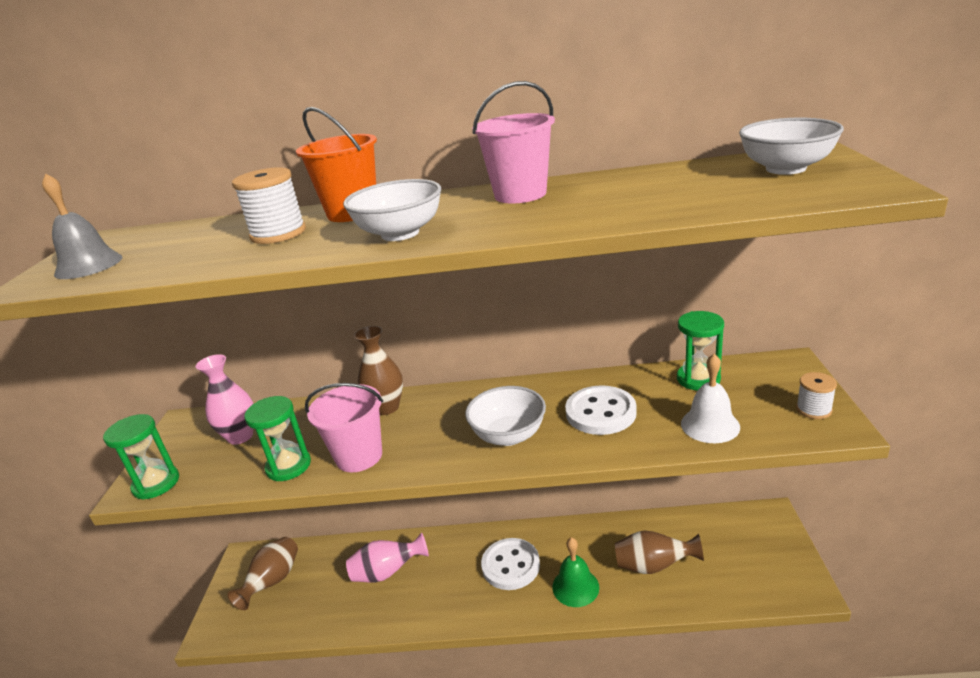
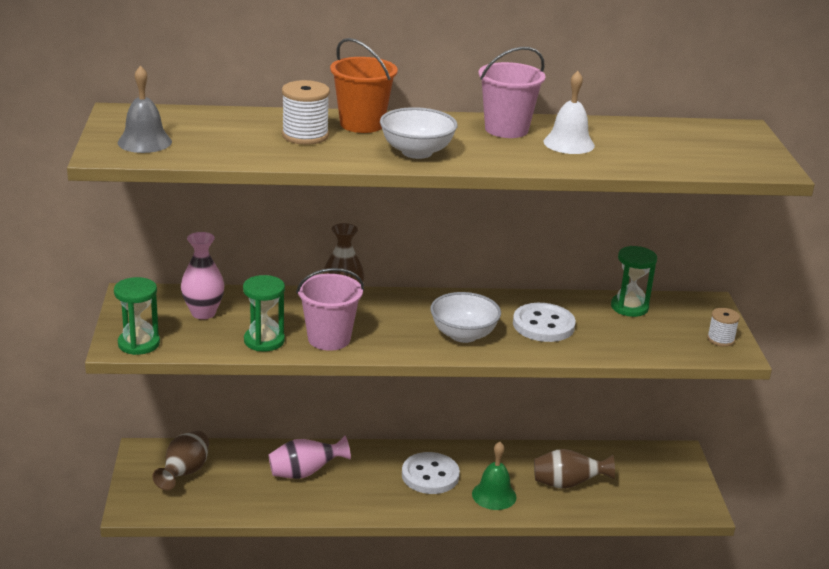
camera: 10 degrees left, 0 degrees up
(710, 425) = (635, 342): white bell -> white bell (568, 143)
(786, 169) = (716, 140): white bowl -> none

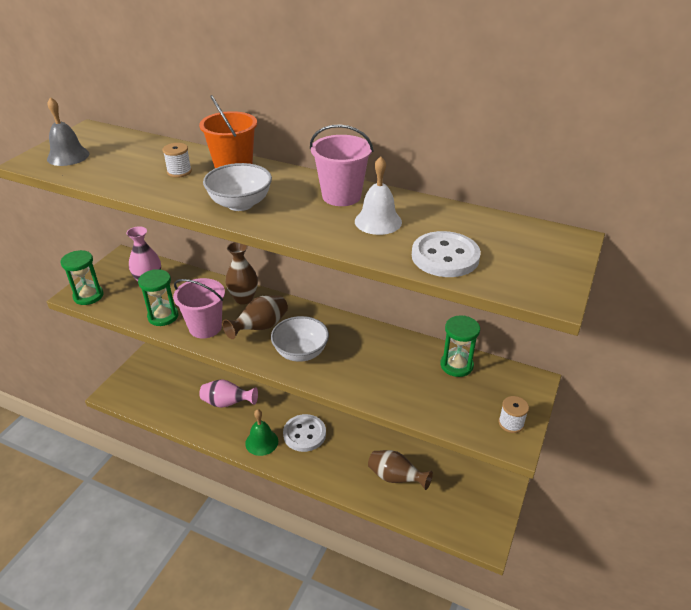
camera: 30 degrees right, 10 degrees up
(184, 473) = (159, 378): brown vase -> brown vase (260, 327)
(305, 136) = (179, 172): white spool -> white spool, size x0.64
(494, 495) = (335, 467): green bell -> green bell (261, 442)
(543, 325) = (370, 362): white button -> white button (445, 257)

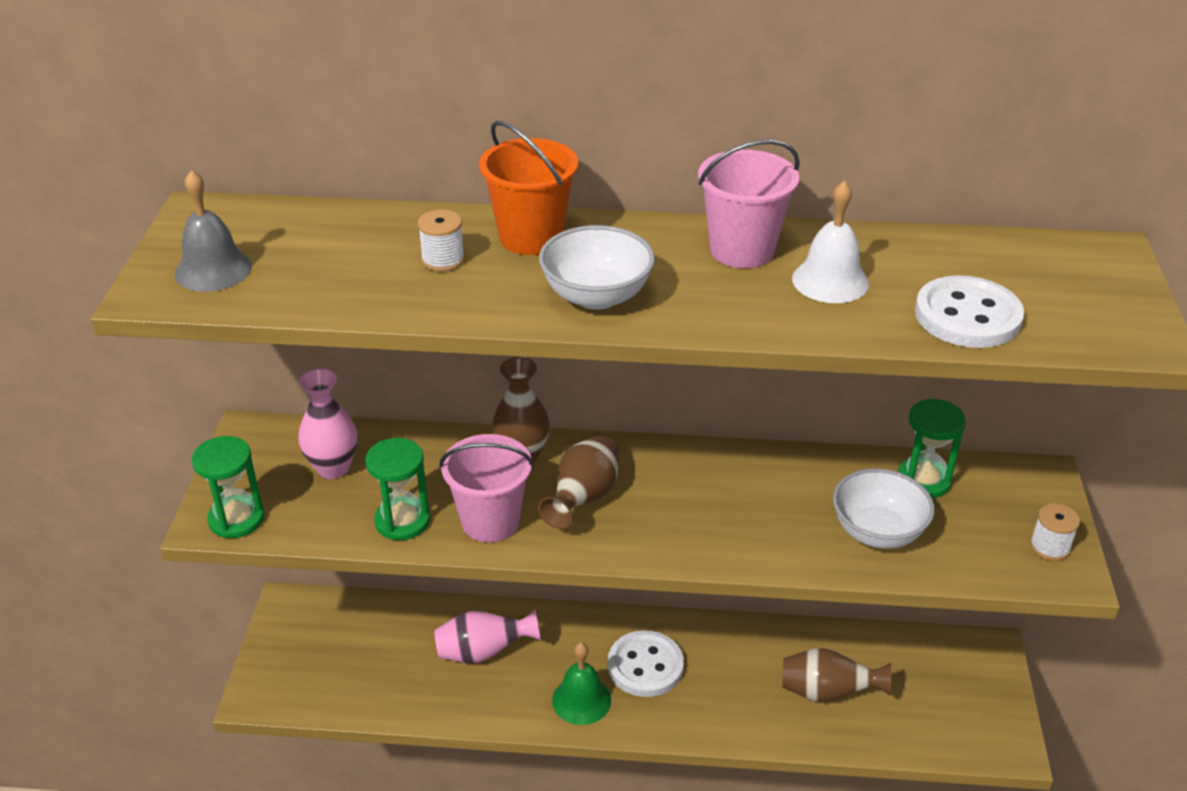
camera: 20 degrees left, 0 degrees up
(301, 352) = (677, 522): white bowl -> white bowl (877, 532)

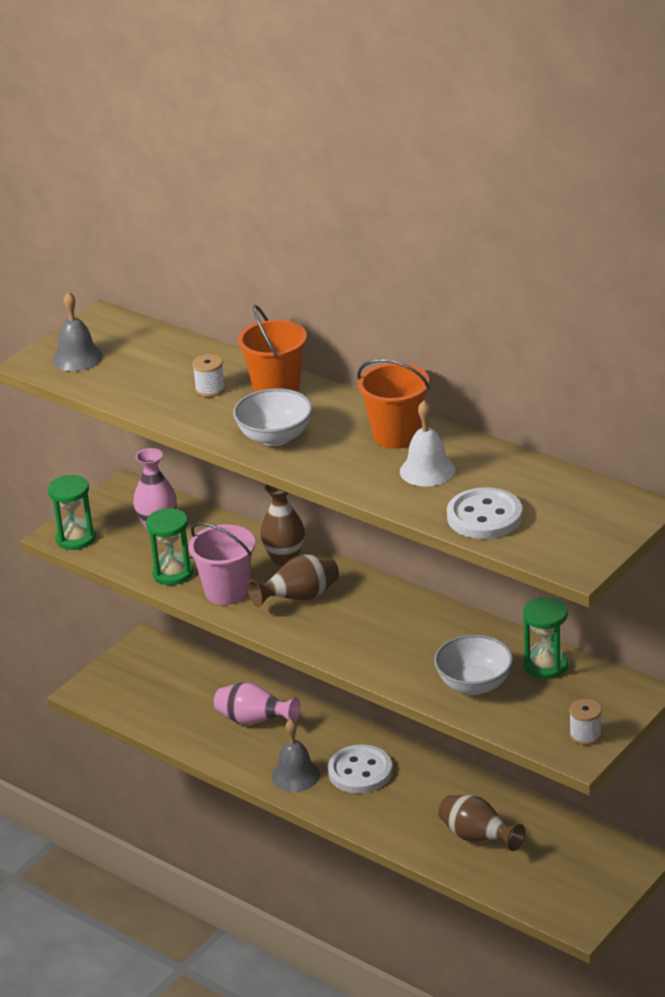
camera: 35 degrees right, 5 degrees down
(581, 700) = (295, 775): green bell -> grey bell
(742, 250) = (396, 435): pink bucket -> orange bucket

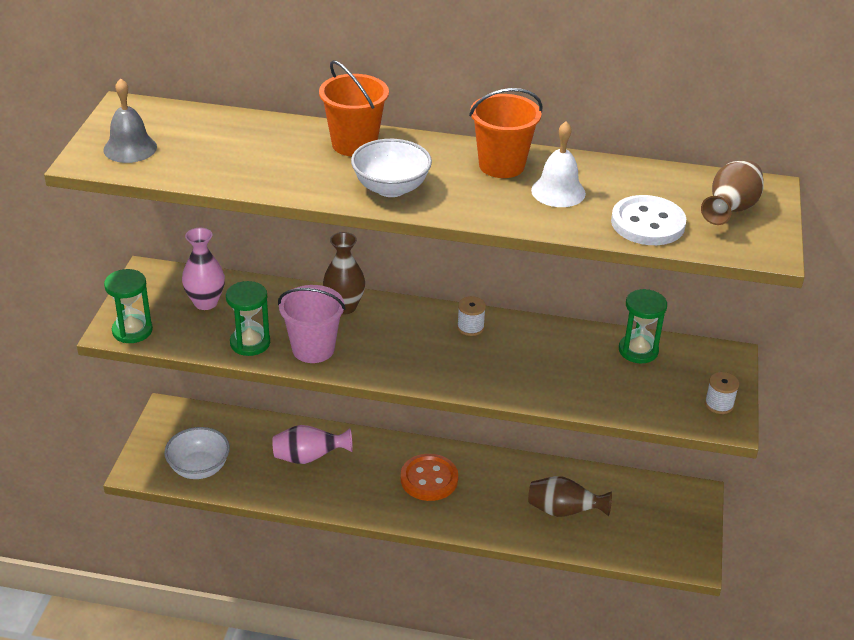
camera: 30 degrees left, 5 degrees up
(210, 389) = (289, 155): white spool -> white spool (470, 327)
(295, 775) = (376, 498): grey bell -> none
(299, 598) = (383, 340): brown vase -> brown vase (730, 210)
(360, 771) = (429, 479): white button -> orange button
(474, 684) = (594, 382): white bowl -> white bowl (199, 468)

